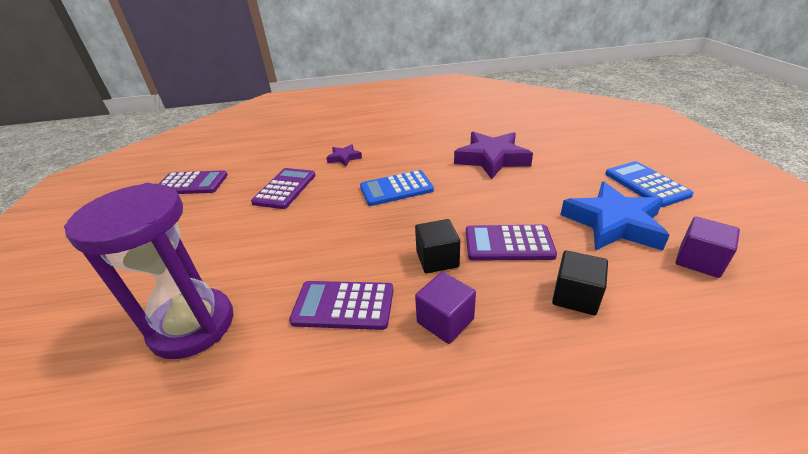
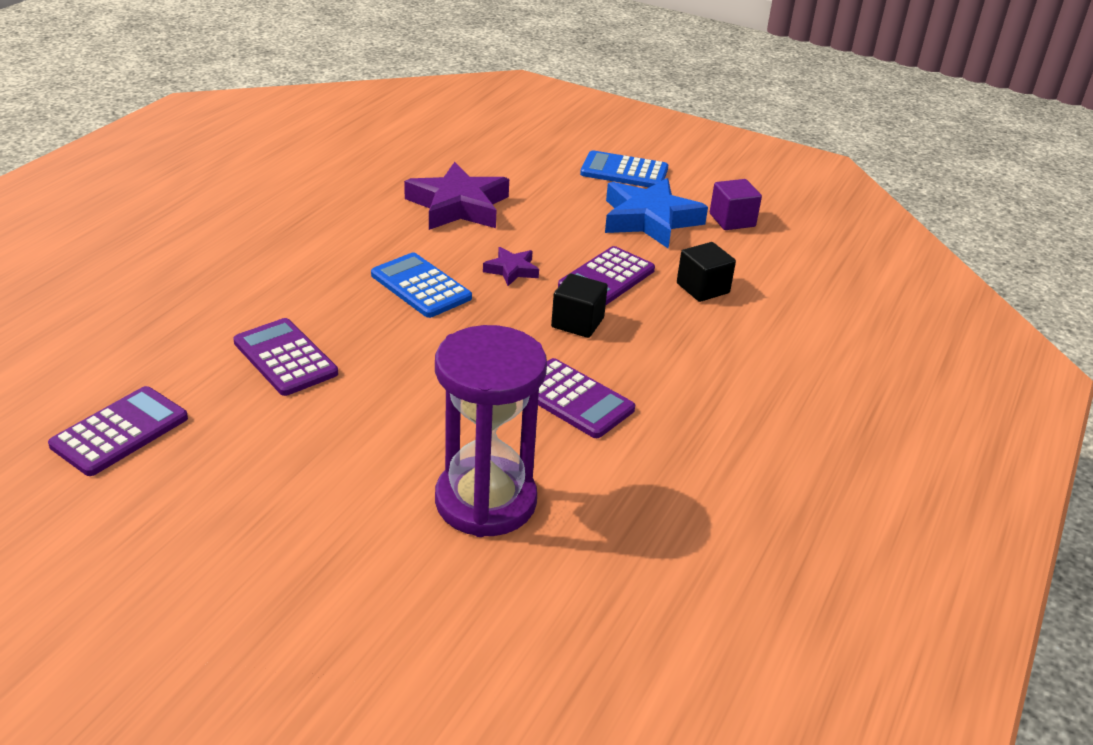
camera: 60 degrees left, 0 degrees up
(343, 305) = (573, 399): purple calculator -> purple calculator turned 90 degrees counterclockwise
(344, 158) = (279, 286): purple star -> purple star (511, 270)
(396, 189) = (420, 286): blue calculator -> blue calculator turned 120 degrees clockwise
(445, 321) = (657, 357): purple cube -> none

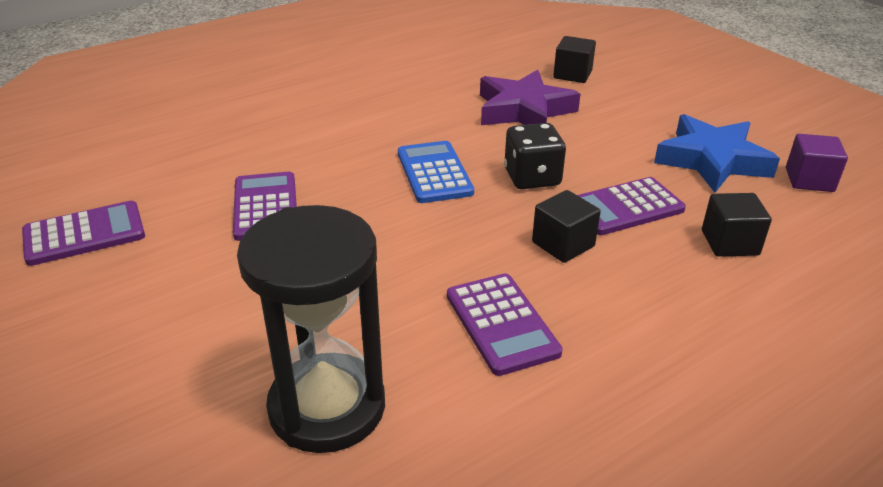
camera: 30 degrees right, 0 degrees up
(478, 159) = (572, 74): none -> black cube
(485, 501) = (327, 407): purple hourglass -> black hourglass
(511, 270) = (532, 177): purple star -> black dice
(624, 171) = (713, 110): blue calculator -> none

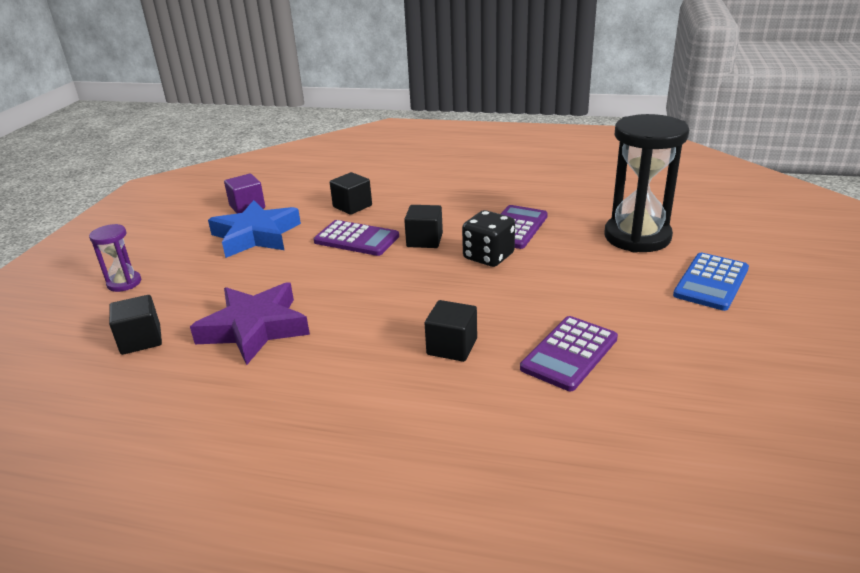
camera: 130 degrees left, 5 degrees down
(84, 234) = (746, 409): purple calculator -> none
(366, 167) = (452, 347): none -> black cube
(434, 173) = (414, 314): blue calculator -> blue calculator (711, 282)
(532, 177) = (364, 278): black dice -> black dice (488, 256)
(681, 86) = (124, 283): none -> purple hourglass

